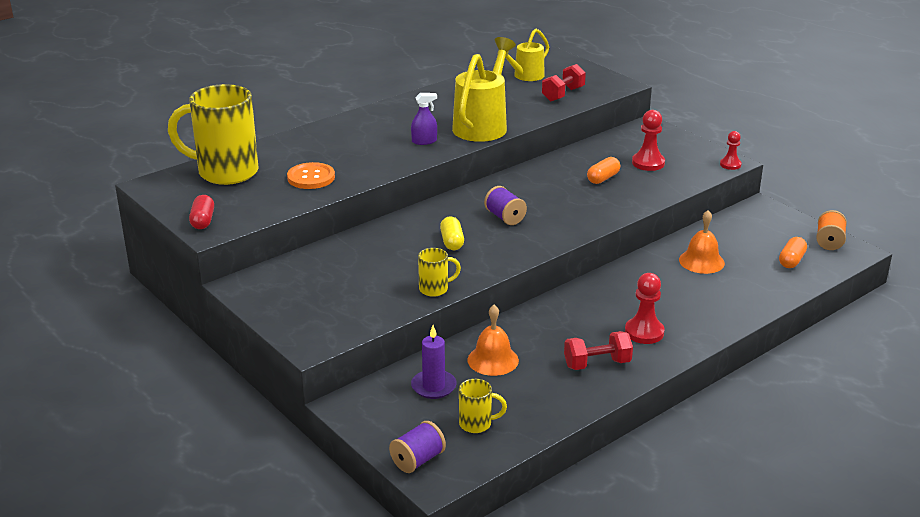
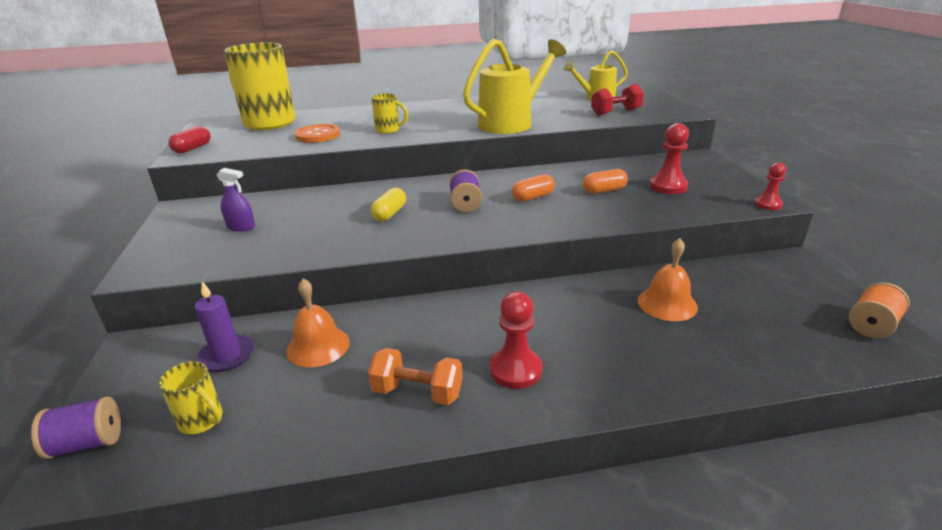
camera: 30 degrees right, 0 degrees up
(424, 141) = (445, 126): purple spray bottle -> purple spray bottle (241, 227)
(435, 289) = (314, 251): yellow mug -> yellow mug (388, 130)
(597, 364) = (417, 392): red dumbbell -> orange dumbbell
(791, 261) = (796, 335): orange capsule -> orange capsule (533, 197)

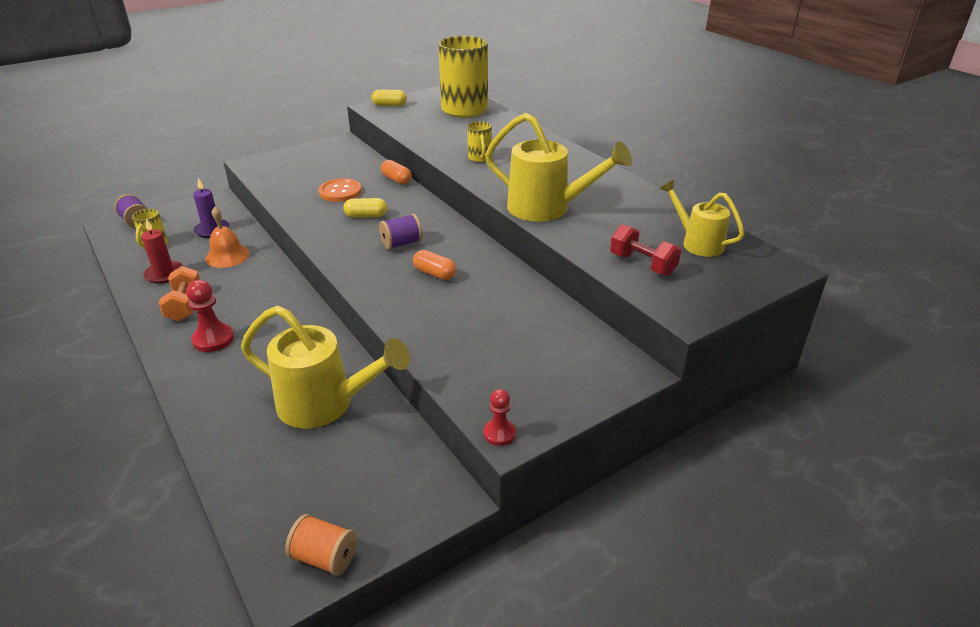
camera: 65 degrees right, 5 degrees up
(192, 148) = (389, 105): red capsule -> yellow capsule
(241, 227) = (320, 170): purple spray bottle -> none
(310, 411) = (164, 274): none -> red candle
(317, 135) = (446, 135): orange button -> orange button (340, 192)
(604, 190) = (475, 311): orange capsule -> orange capsule (396, 180)
(667, 303) = (325, 404): orange bell -> yellow watering can
(668, 186) = (512, 353): red pawn -> none

